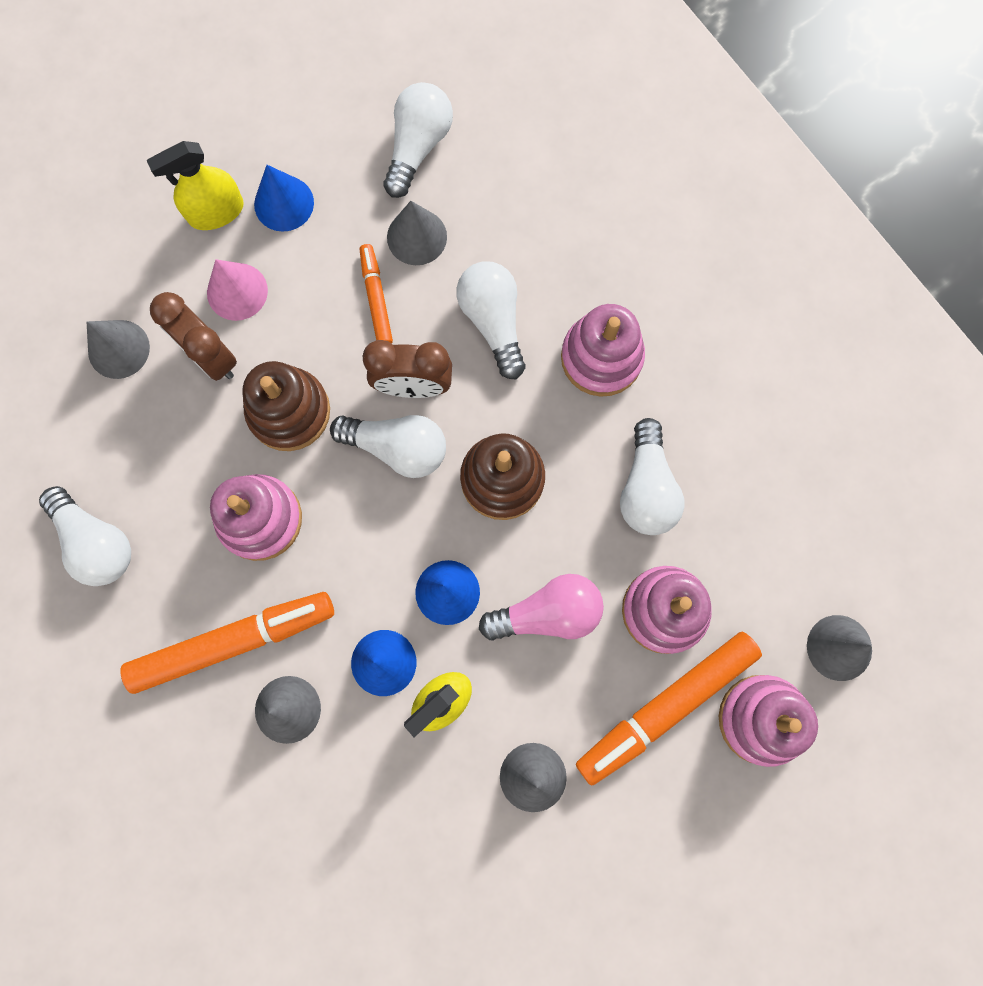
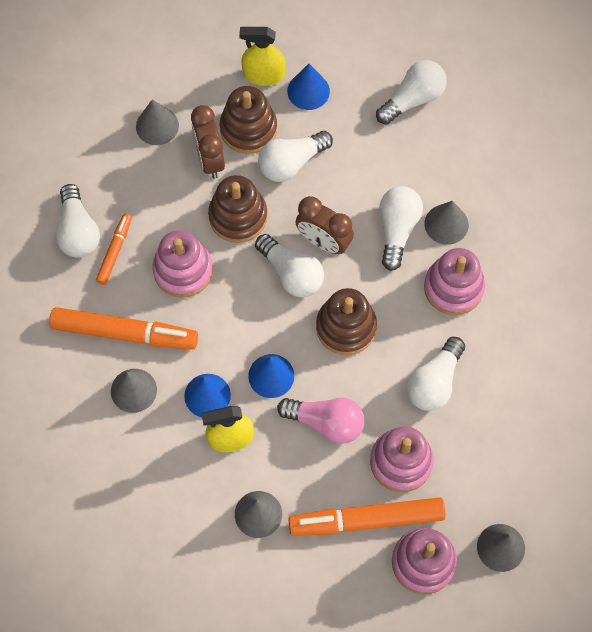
camera: 30 degrees right, 10 degrees down
(237, 291) = (248, 129): pink cone -> brown stacking toy
(316, 307) = (291, 163): none -> white light bulb
(376, 298) = (332, 177): orange marker -> orange marker (115, 251)
(417, 237) = (379, 153): grey cone -> grey cone (446, 224)

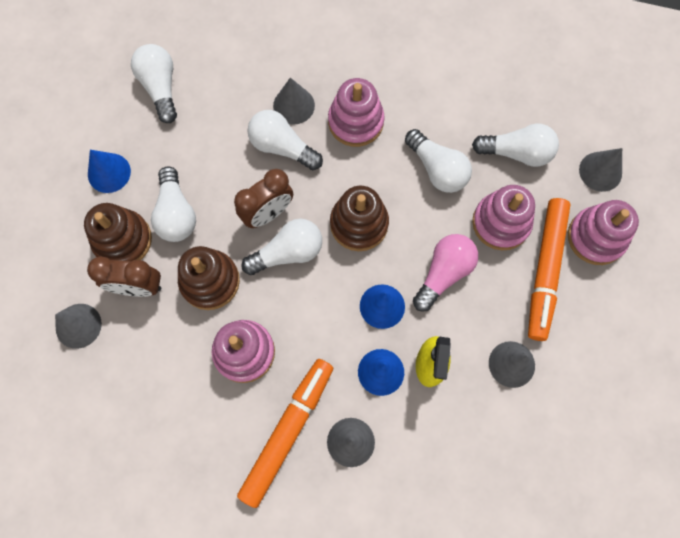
camera: 70 degrees left, 5 degrees up
(78, 231) = (159, 444): white light bulb -> white light bulb (516, 153)
(115, 251) = (196, 413): orange marker -> none
(263, 75) = (72, 206): yellow spray bottle -> none

